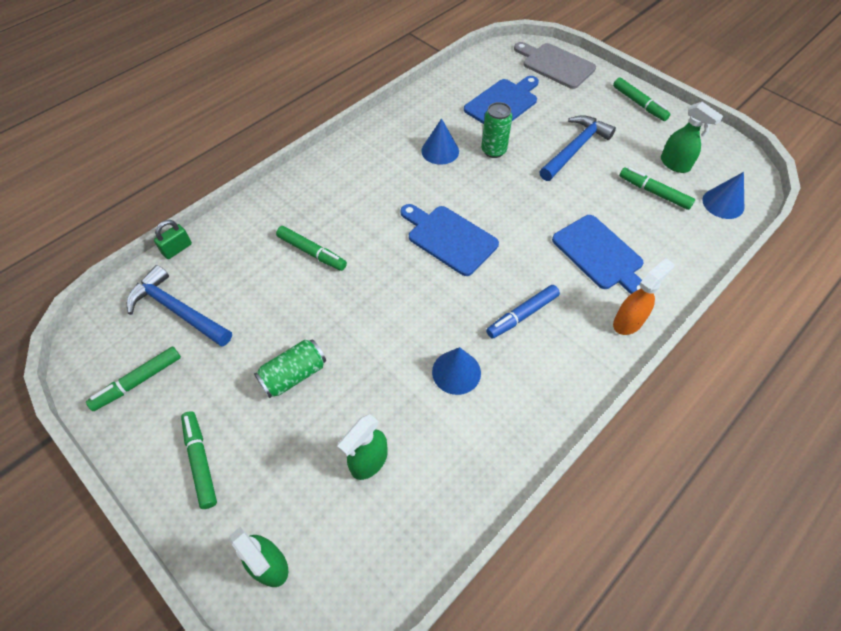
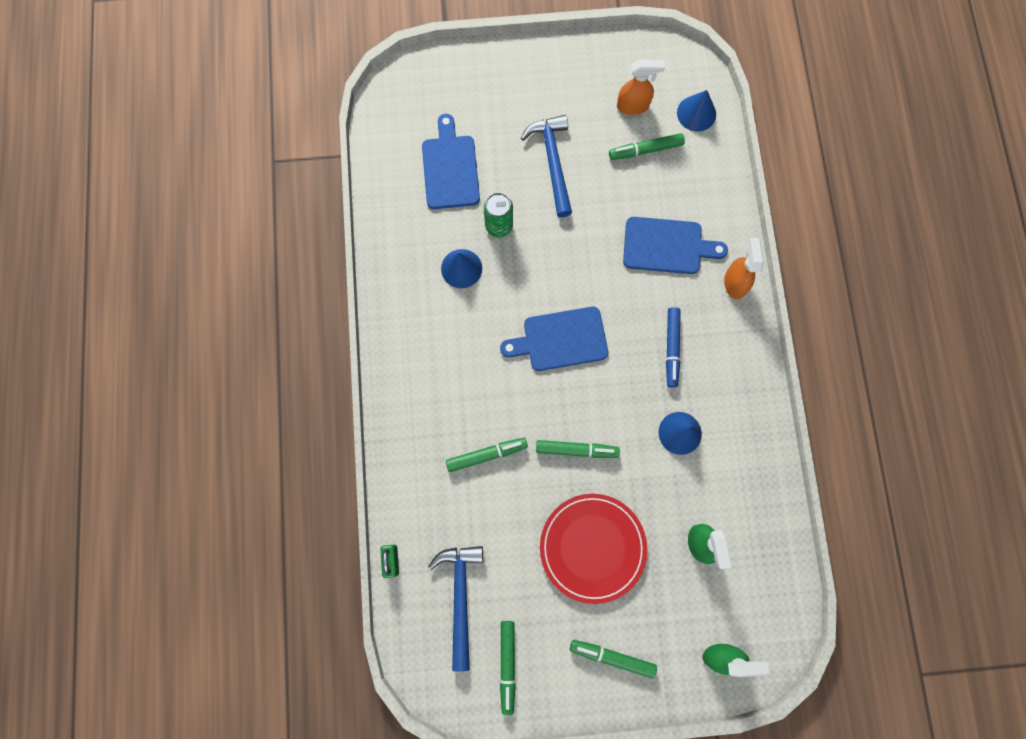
camera: 50 degrees left, 20 degrees up
(177, 310) = (460, 597): blue hammer -> blue hammer turned 105 degrees clockwise
(294, 375) = (592, 547): green can -> red plate
(555, 65) = (442, 81): grey cutting board -> none
(639, 104) = (549, 63): green marker -> green marker (576, 450)
(675, 164) = (633, 106): green spray bottle -> orange spray bottle

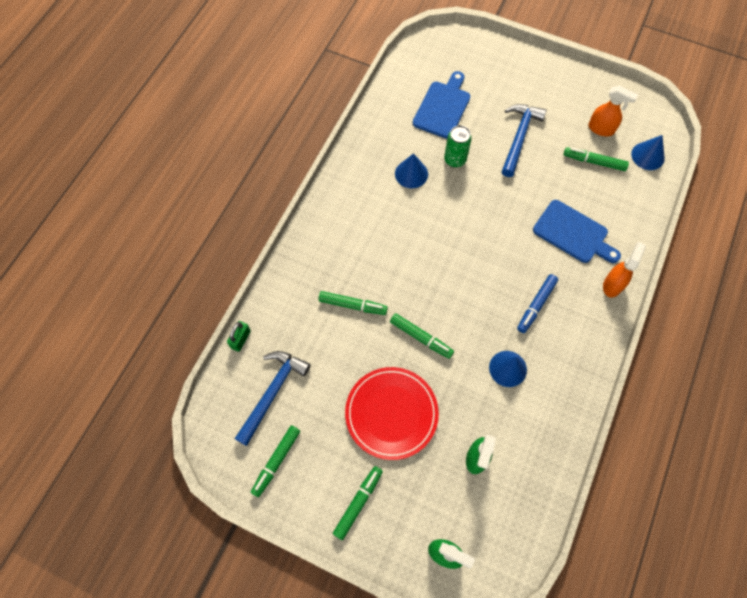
camera: 30 degrees right, 10 degrees down
(560, 340) = (454, 256): blue cutting board -> none
(612, 657) = (358, 503): green marker -> green marker turned 75 degrees clockwise

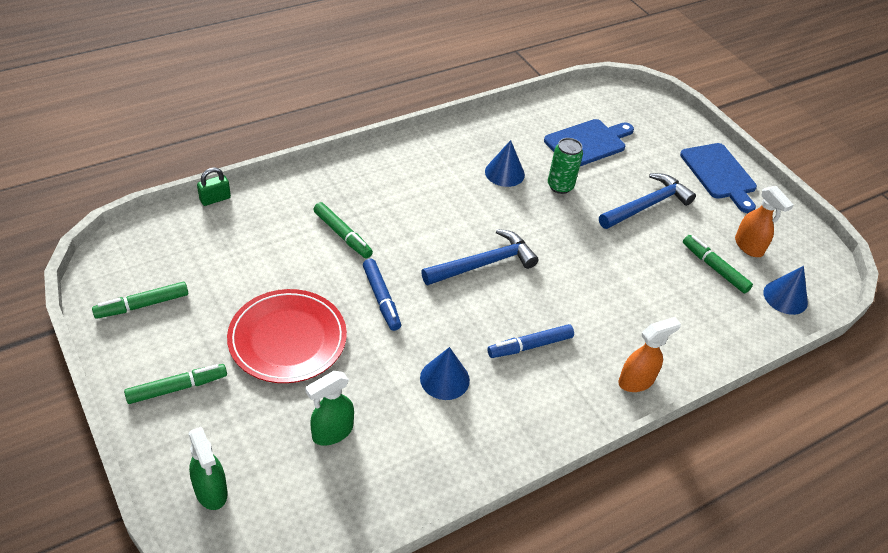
camera: 30 degrees right, 20 degrees down
(272, 392) = (198, 253): blue hammer -> blue hammer (484, 264)
(421, 338) = (381, 298): green marker -> blue marker
(573, 233) = (632, 312): blue cutting board -> blue cutting board (719, 174)

